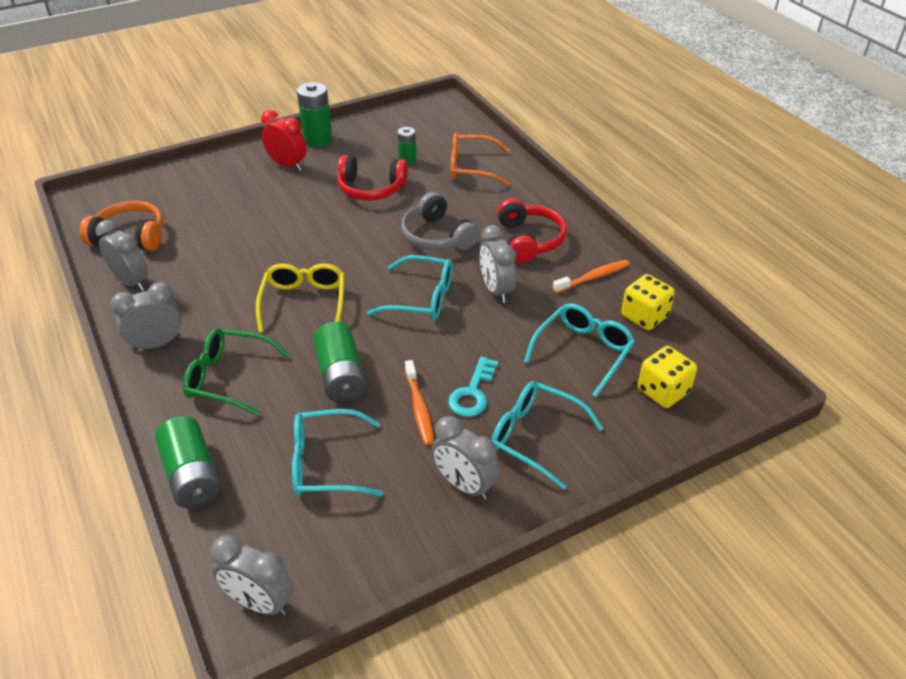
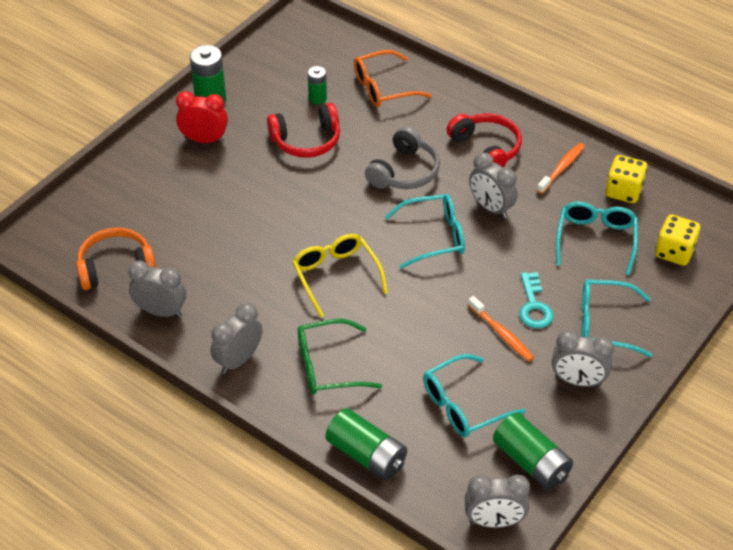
camera: 25 degrees left, 5 degrees up
(341, 376) = (419, 330): green battery -> green battery (531, 462)
(437, 236) = (404, 171): grey headphones -> grey headphones turned 90 degrees counterclockwise

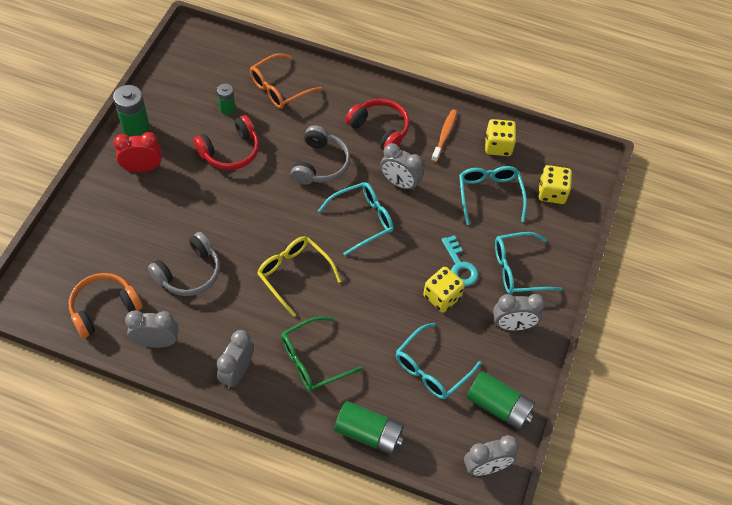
camera: 20 degrees left, 10 degrees up
(219, 251) = (189, 273): none -> grey headphones
(501, 334) = (442, 297): orange toothbrush -> yellow dice

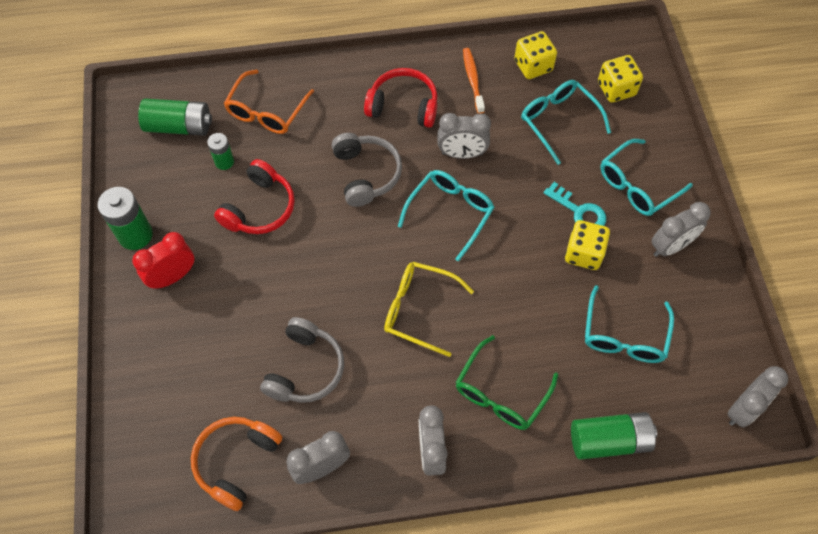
camera: 25 degrees left, 5 degrees up
(498, 406) = (713, 338): green battery -> green battery (179, 126)

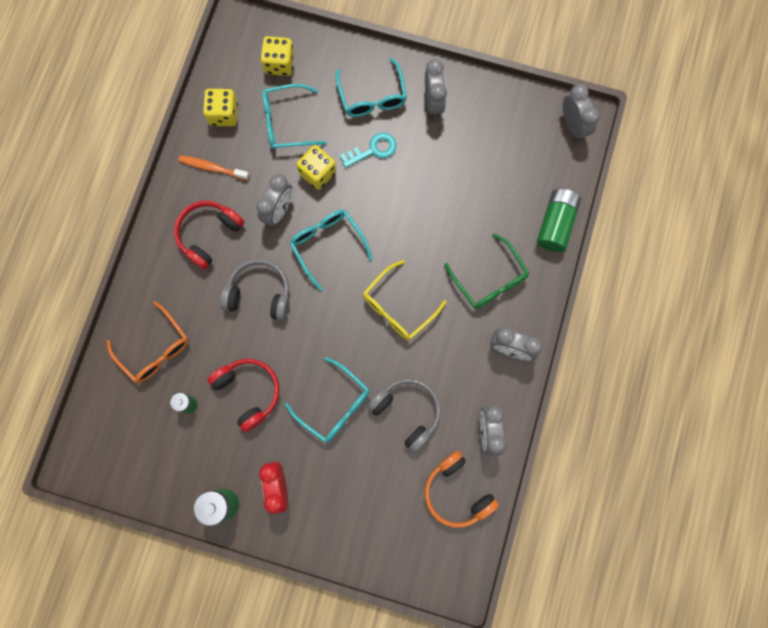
camera: 65 degrees left, 15 degrees up
(179, 126) = (131, 430): green battery -> none
(584, 253) = (409, 165): yellow dice -> yellow dice (318, 173)
(624, 334) = (485, 172): turquoise glasses -> turquoise glasses (333, 404)

